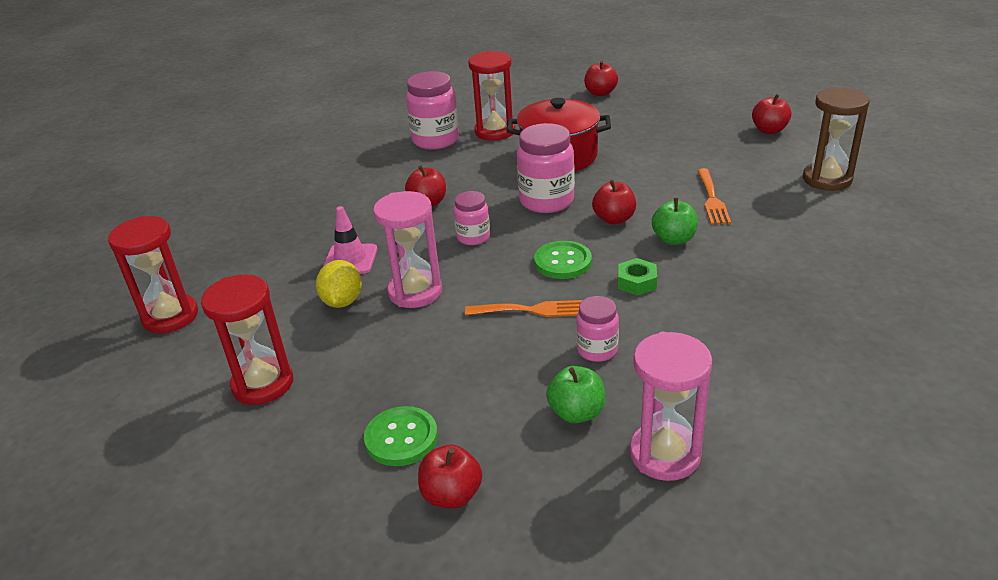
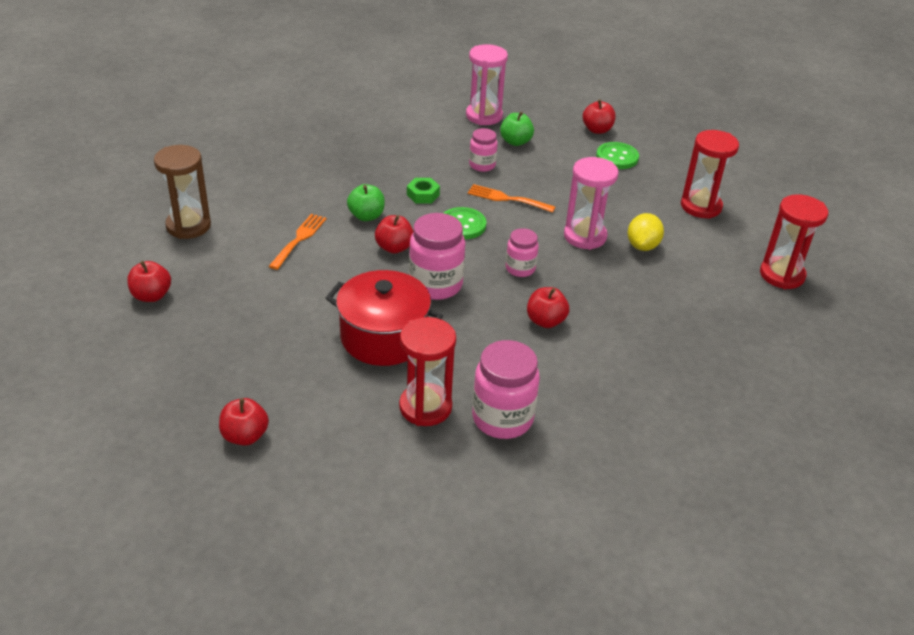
camera: 165 degrees left, 5 degrees up
(350, 259) = (632, 281): pink traffic cone -> none

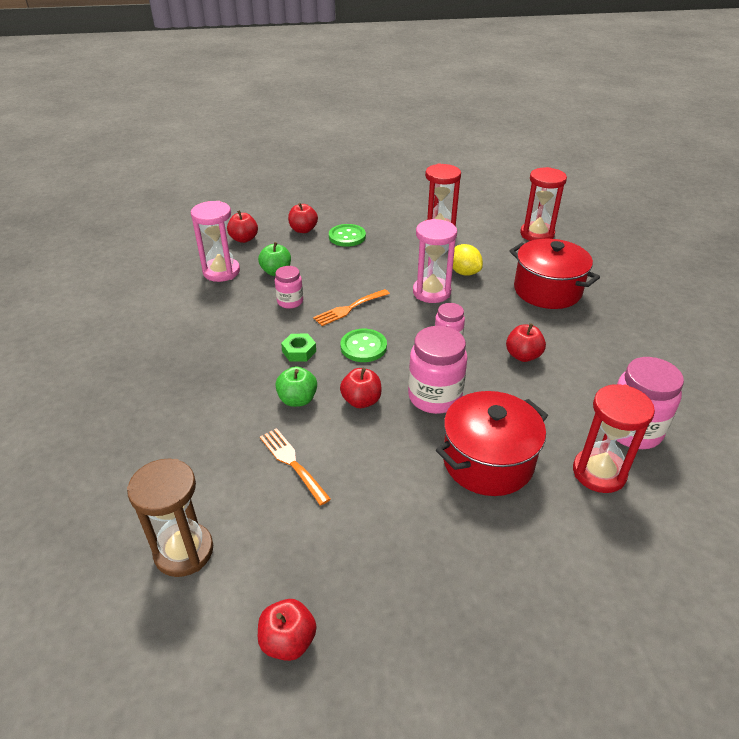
camera: 55 degrees left, 0 degrees up
(245, 436) = (587, 636): red apple -> red apple (244, 239)
(675, 310) = (547, 290): none -> red pot

